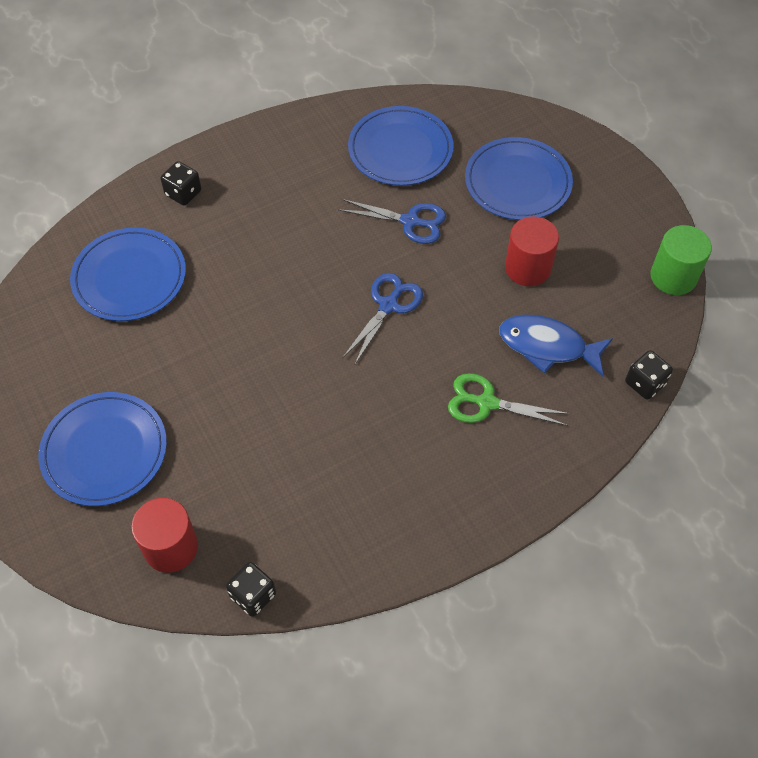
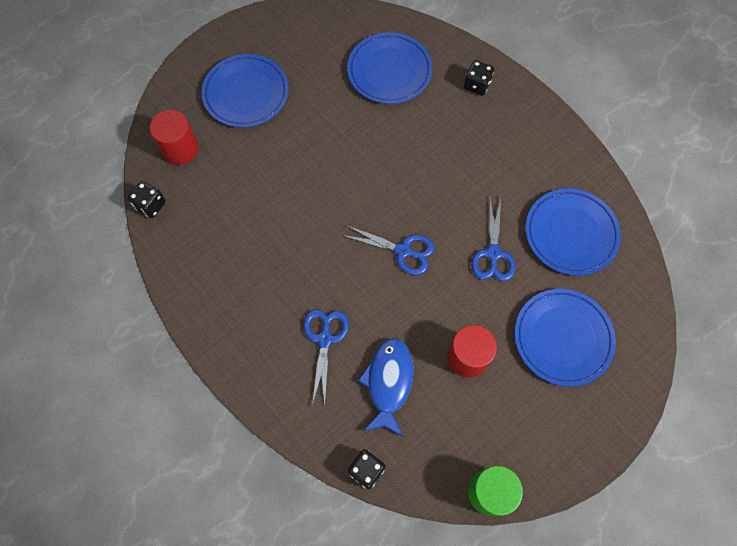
camera: 80 degrees right, 10 degrees up
(486, 403) = (325, 338): green scissors -> blue scissors

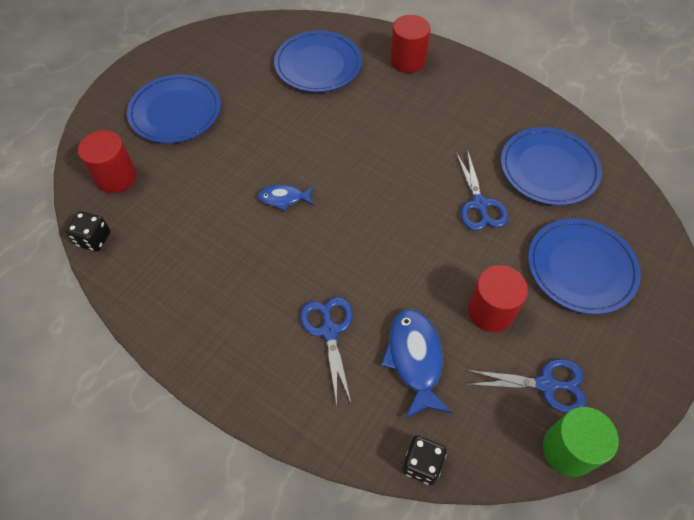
camera: 15 degrees left, 10 degrees down
(320, 205) = (284, 198): none -> blue fish
(403, 251) = (386, 222): blue scissors -> blue scissors (546, 385)
(476, 85) = (407, 61): black dice -> red cylinder

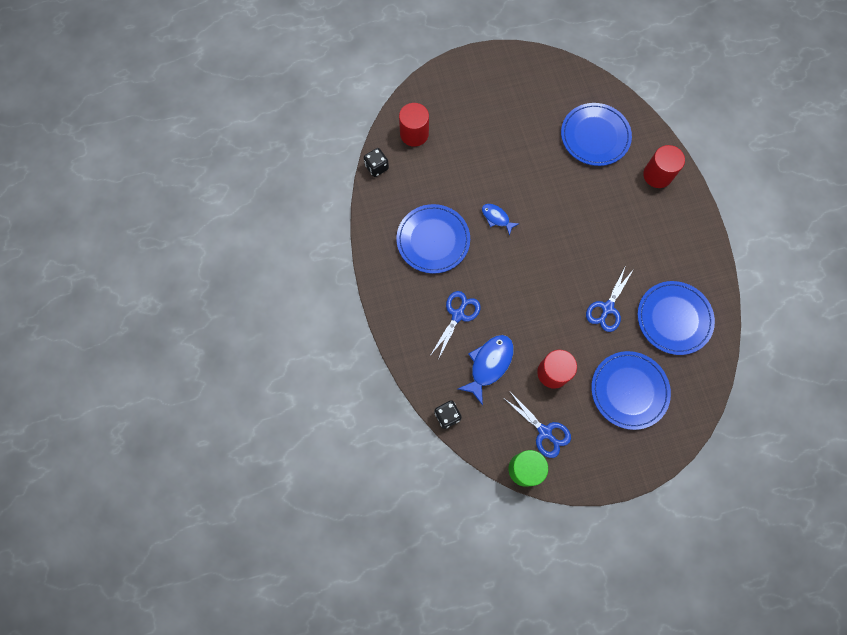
camera: 40 degrees right, 15 degrees up
(175, 112) = (479, 110): blue plate -> blue plate (433, 240)

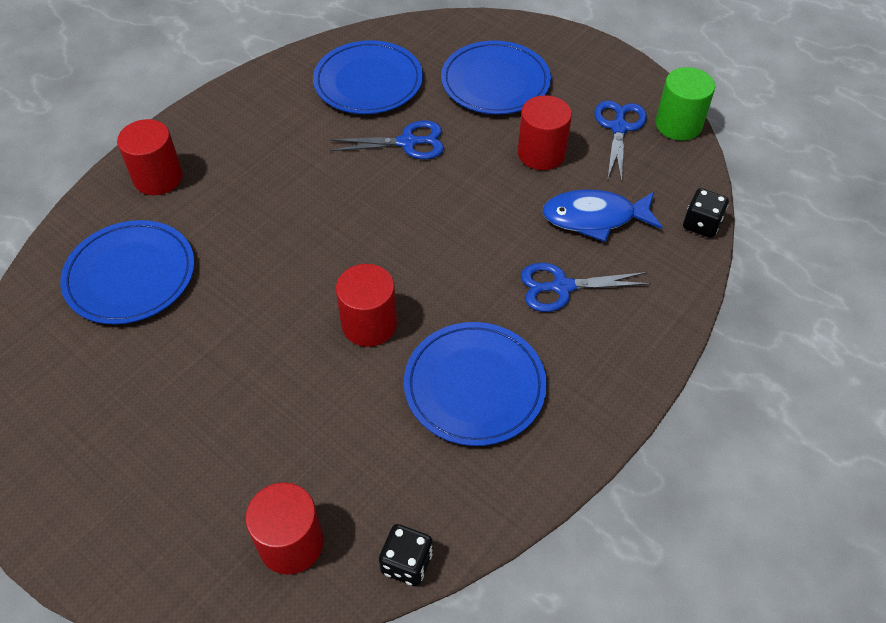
camera: 125 degrees left, 20 degrees down
(496, 218) = (369, 324): blue fish -> red cylinder

